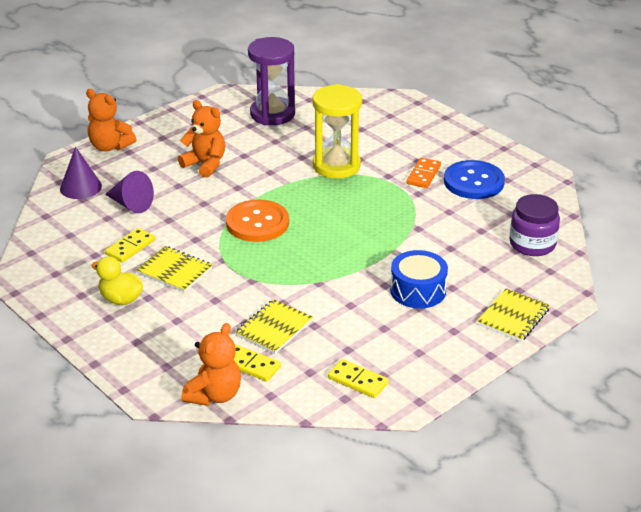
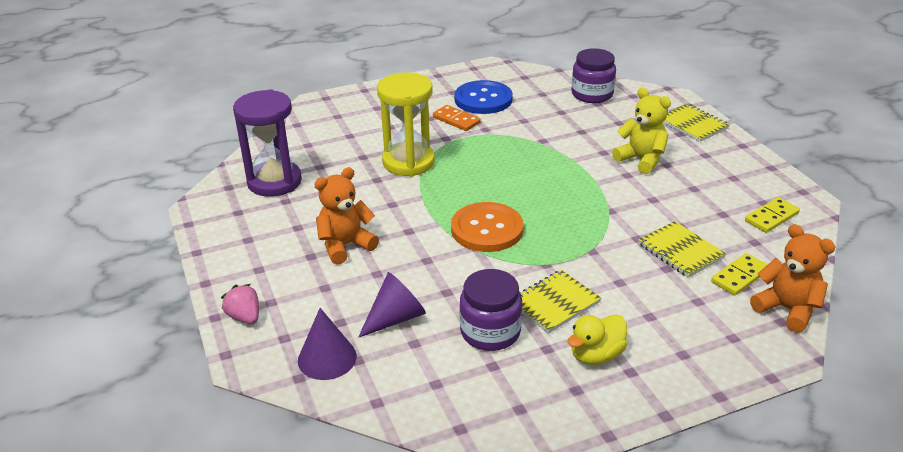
camera: 70 degrees left, 0 degrees up
(110, 146) = (245, 317): orange teddy bear -> pink strawberry
(130, 247) = (490, 332): yellow domino -> purple jar
(418, 290) = (641, 160): blue drum -> yellow teddy bear

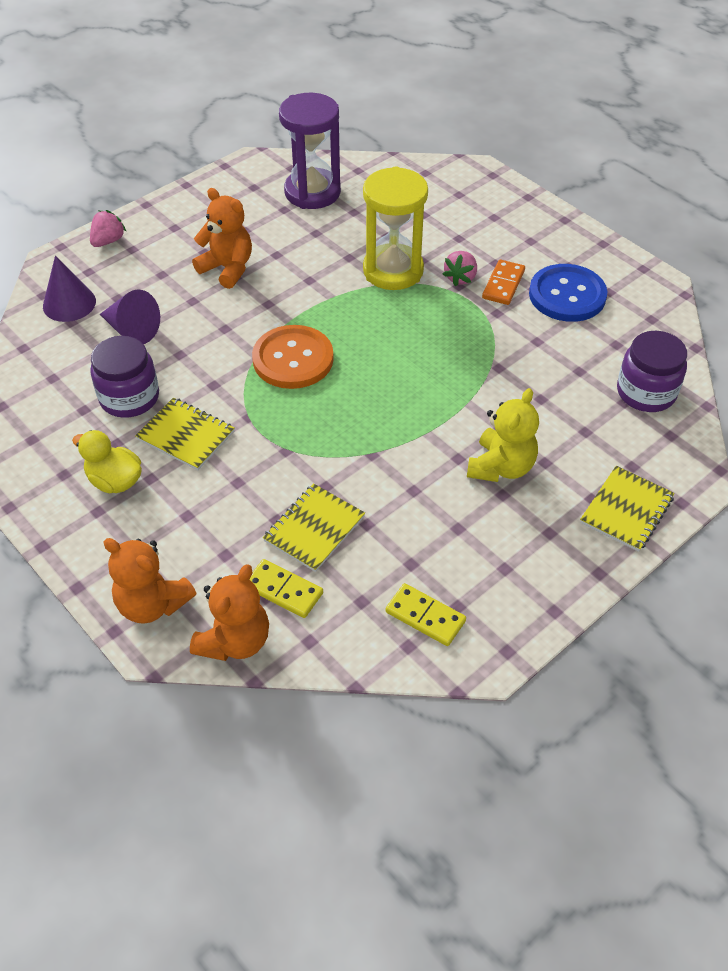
camera: 70 degrees right, 15 degrees up
(437, 135) = (460, 278): none -> pink strawberry
(745, 350) = (152, 604): none -> orange teddy bear

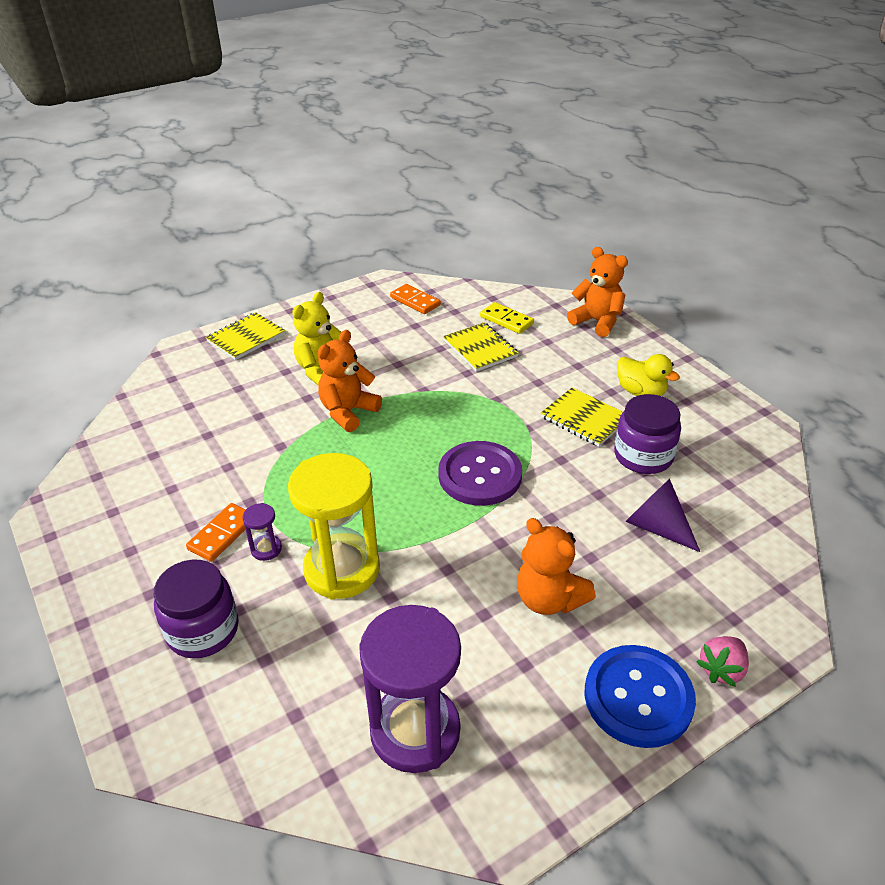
camera: 170 degrees left, 10 degrees down
(69, 303) = (742, 571): purple cone -> none
(235, 641) = (540, 301): orange teddy bear -> orange teddy bear (348, 412)
(293, 359) = (480, 475): orange button -> purple button
(314, 529) = (480, 349): yellow notebook -> yellow notebook turned 75 degrees counterclockwise
(425, 616) = (415, 301): yellow domino -> orange domino
(460, 278) = (266, 549): pink strawberry -> purple hourglass
(567, 295) = (161, 512): blue button -> blue button (638, 697)
(646, 392) = (163, 411): purple jar -> purple jar (203, 630)

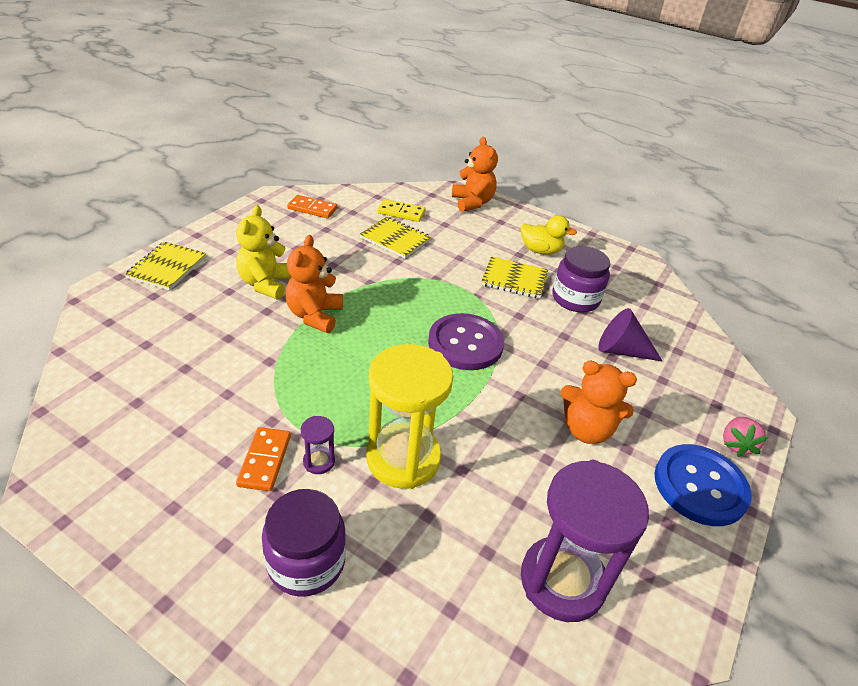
camera: 30 degrees left, 0 degrees up
(597, 322) = (472, 203): orange teddy bear -> orange teddy bear turned 60 degrees clockwise

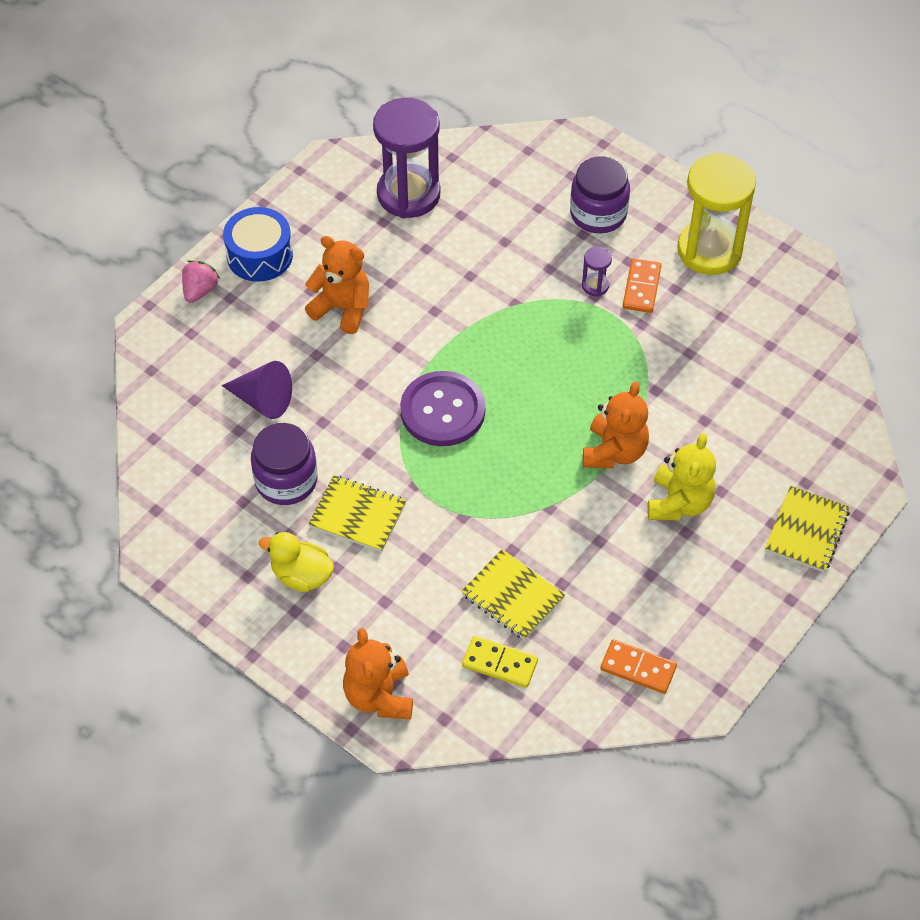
camera: 170 degrees left, 15 degrees up
(403, 458) = (521, 286): yellow hourglass -> yellow hourglass (709, 250)
(700, 486) = (259, 255): blue button -> blue drum

